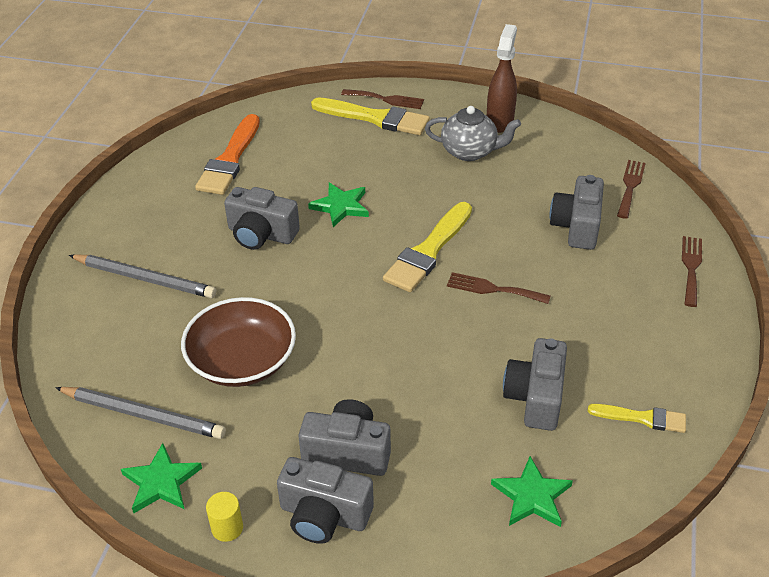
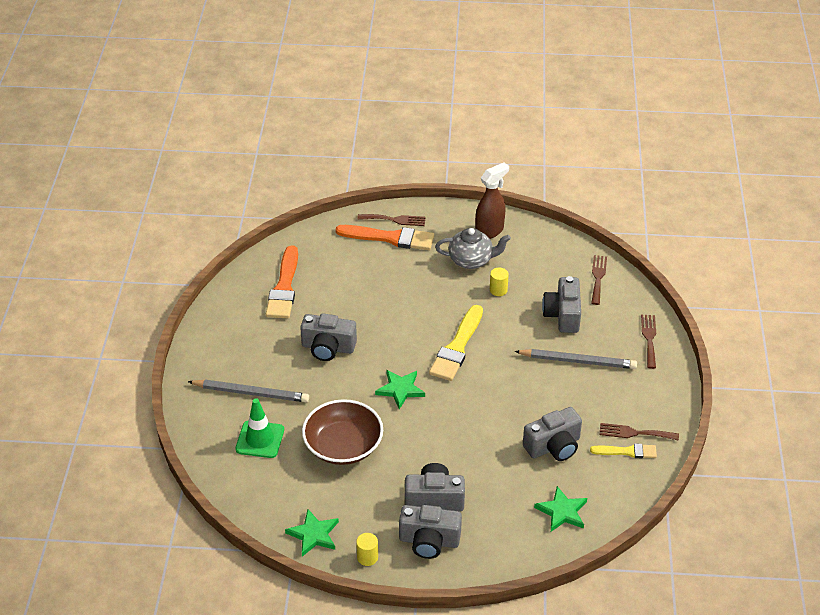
camera: 10 degrees left, 0 degrees up
(134, 339) = (260, 439): none -> green traffic cone
(143, 415) = (285, 492): grey pencil -> grey pencil (577, 361)
(340, 206) = (382, 318): green star -> green star (400, 389)
(375, 118) = (390, 238): yellow brush -> orange brush
(493, 289) = (510, 371): brown fork -> brown fork (634, 433)
(497, 188) = (498, 290): none -> yellow cylinder
(500, 121) = (489, 231): brown spray bottle -> brown spray bottle turned 45 degrees clockwise
(535, 397) = (553, 446): grey camera -> grey camera turned 120 degrees counterclockwise

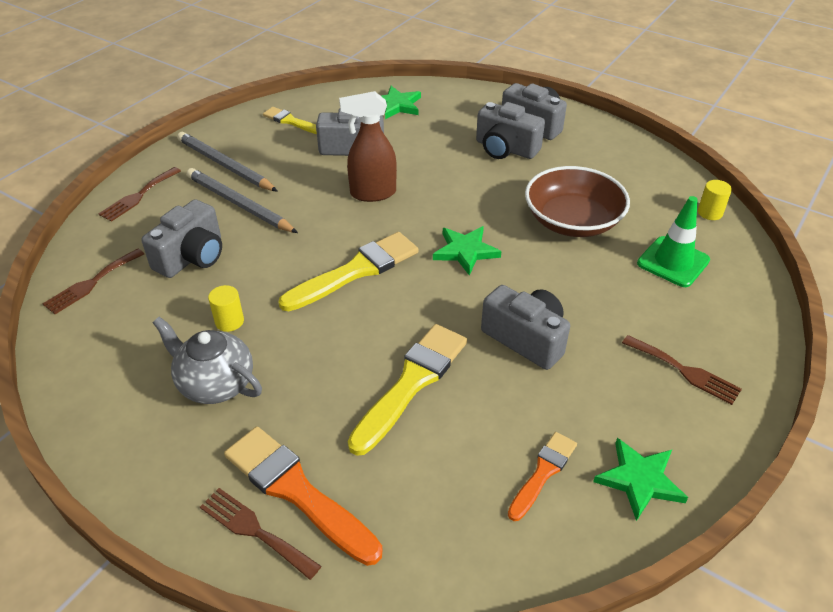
camera: 150 degrees left, 0 degrees up
(250, 393) = (666, 320): grey pencil -> grey pencil (225, 165)
(284, 287) = (543, 473): orange brush -> orange brush, size x0.58
(313, 534) = (645, 162): green star -> green star (640, 480)
(367, 557) = (600, 132): yellow cylinder -> yellow cylinder (710, 213)
(374, 300) = (411, 383): none -> yellow brush
(489, 231) = (133, 424): brown spray bottle -> brown spray bottle (372, 193)
(634, 433) = (266, 131): brown fork -> brown fork (684, 371)

